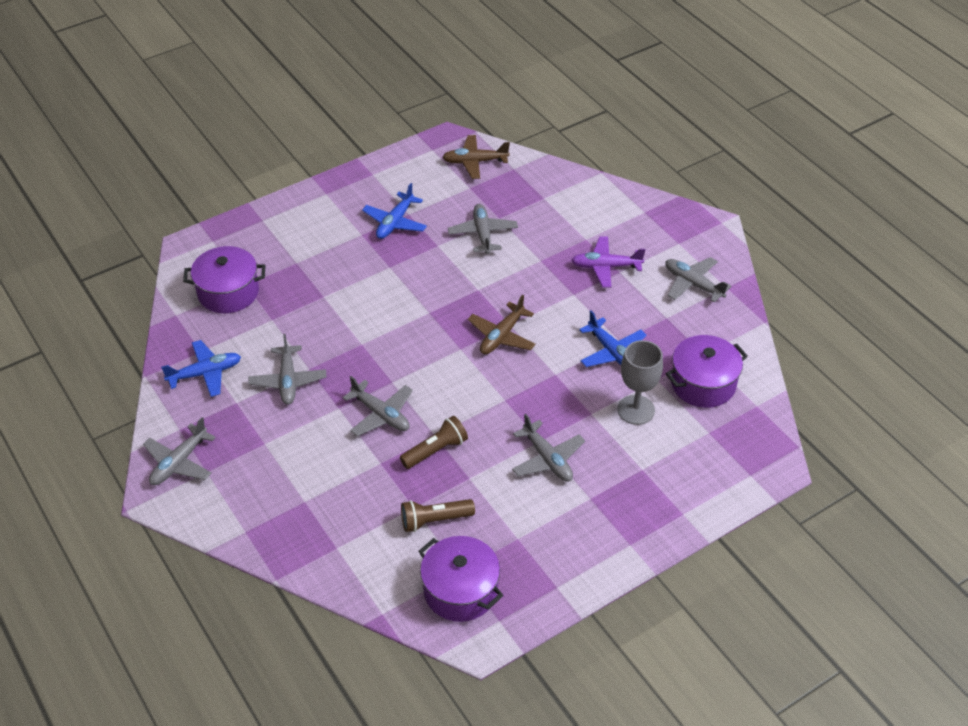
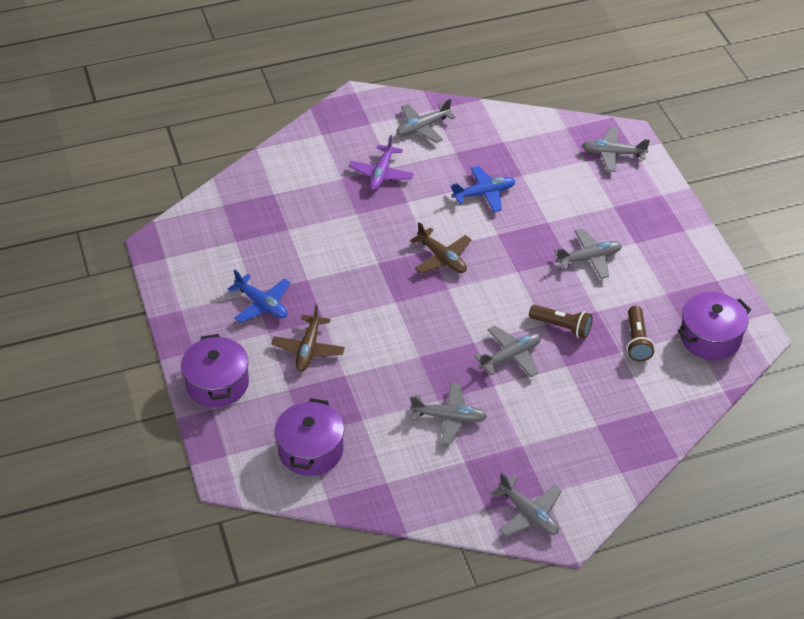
camera: 75 degrees left, 0 degrees up
(205, 373) = (419, 481): blue plane -> none
(435, 450) = (562, 327): brown flashlight -> brown flashlight turned 135 degrees clockwise
(475, 162) = (199, 230): brown plane -> brown plane (308, 349)
(483, 234) = (305, 245): grey plane -> grey plane (613, 154)
(636, 410) = (551, 195): grey goblet -> none
(703, 384) = (535, 150): purple pot -> purple pot (217, 383)

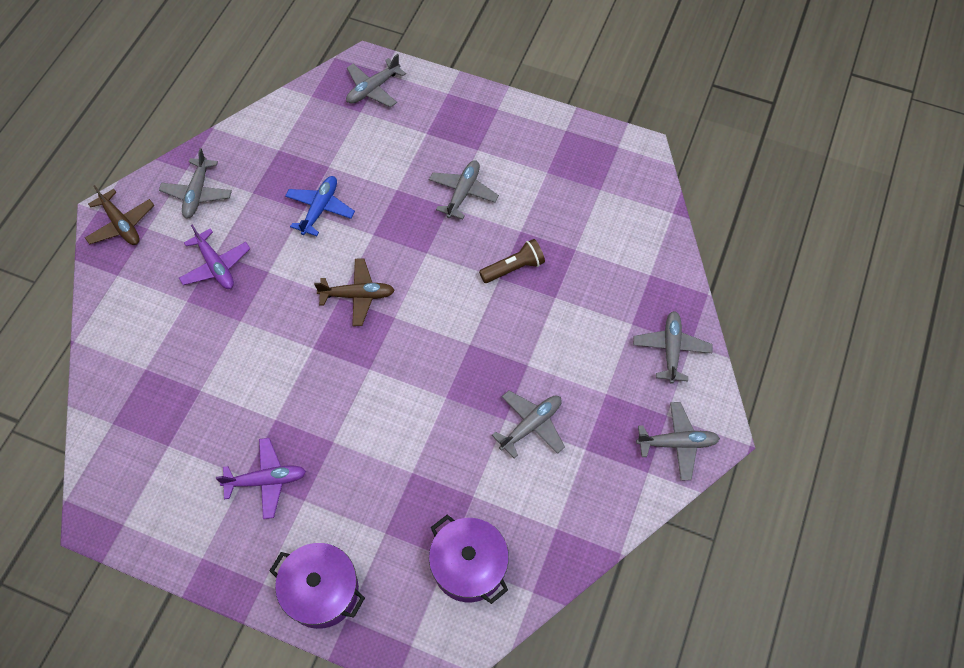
camera: 50 degrees left, 15 degrees up
(262, 304) = (266, 480): blue plane -> purple plane
(308, 349) = (355, 480): brown plane -> brown plane (121, 224)
(511, 356) = (509, 329): grey plane -> grey plane (671, 349)
(637, 341) = (575, 229): brown flashlight -> none
(710, 337) = (616, 180): purple pot -> none

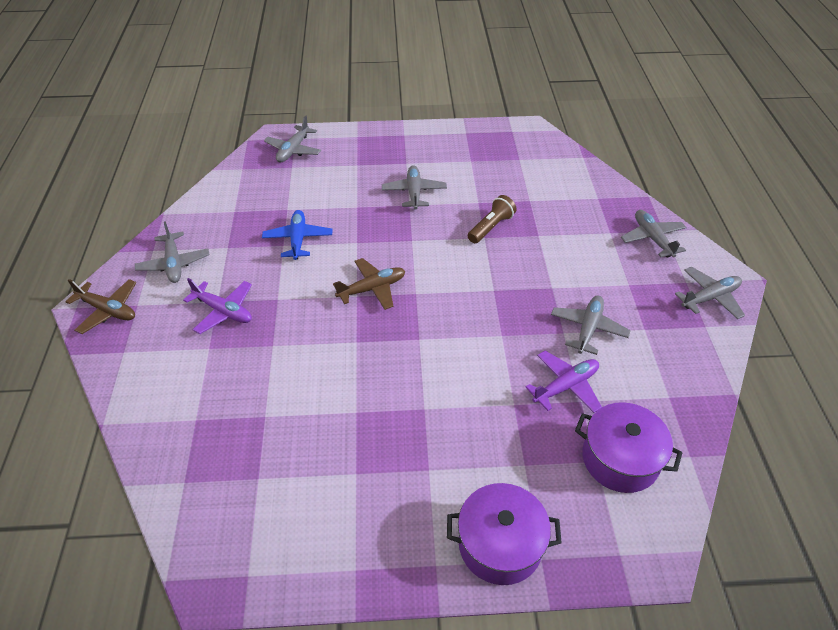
camera: 25 degrees left, 15 degrees down
(266, 480) = (380, 468): purple plane -> purple plane (565, 386)

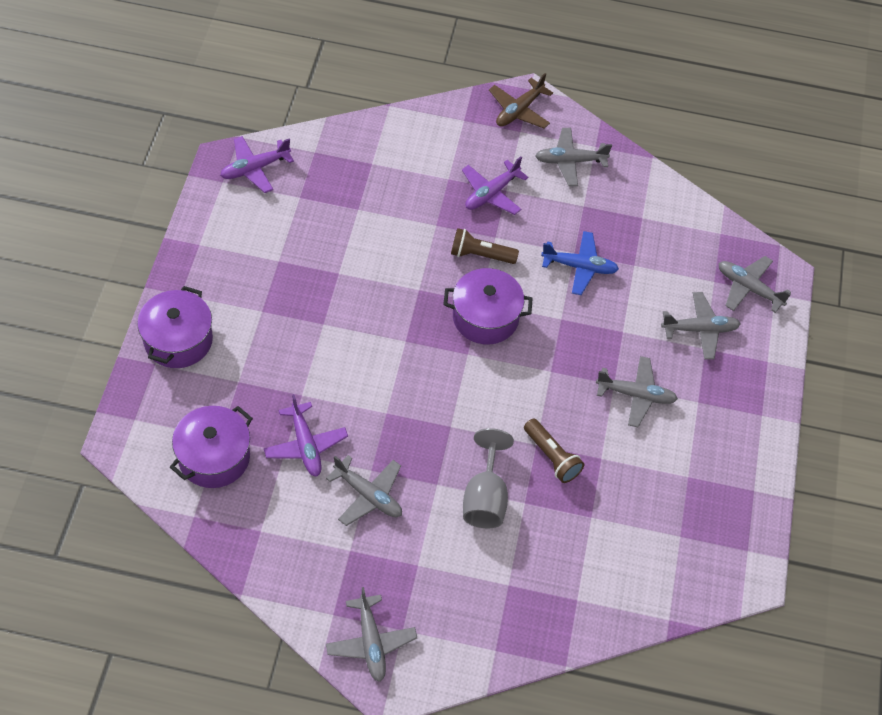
camera: 100 degrees right, 10 degrees up
(220, 542) = (255, 168): none -> purple plane
(302, 305) = (480, 255): none -> brown flashlight
(372, 289) = (485, 317): brown plane -> purple pot
(547, 257) = (485, 498): none -> grey goblet
(652, 238) = (484, 629): grey plane -> grey plane (700, 329)

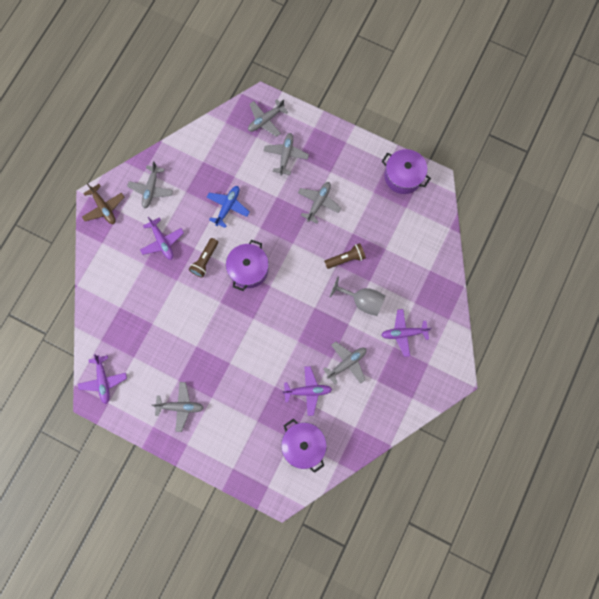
camera: 70 degrees left, 20 degrees up
(178, 340) = (219, 451): purple pot -> purple pot (403, 176)
(371, 642) = (431, 382): grey plane -> grey plane (180, 406)
(447, 577) = (403, 333): none -> purple plane

